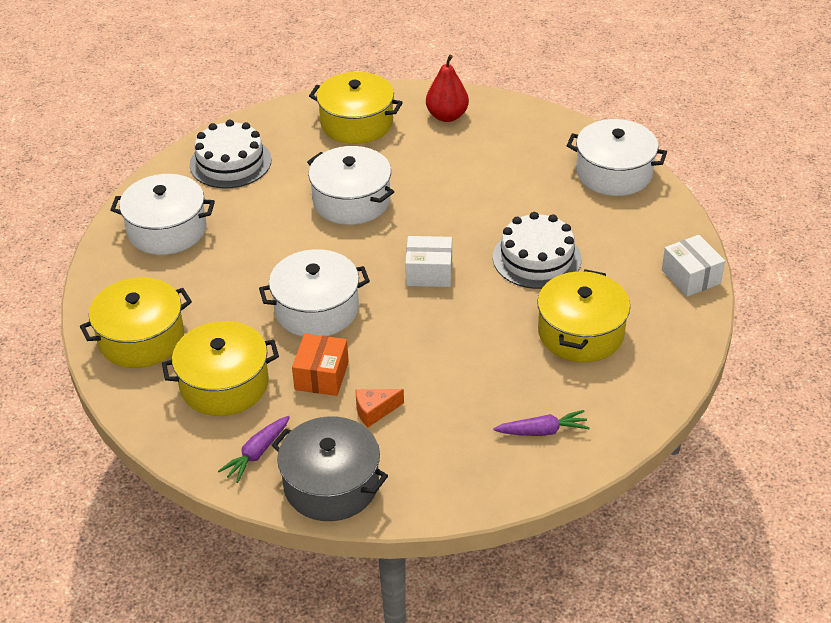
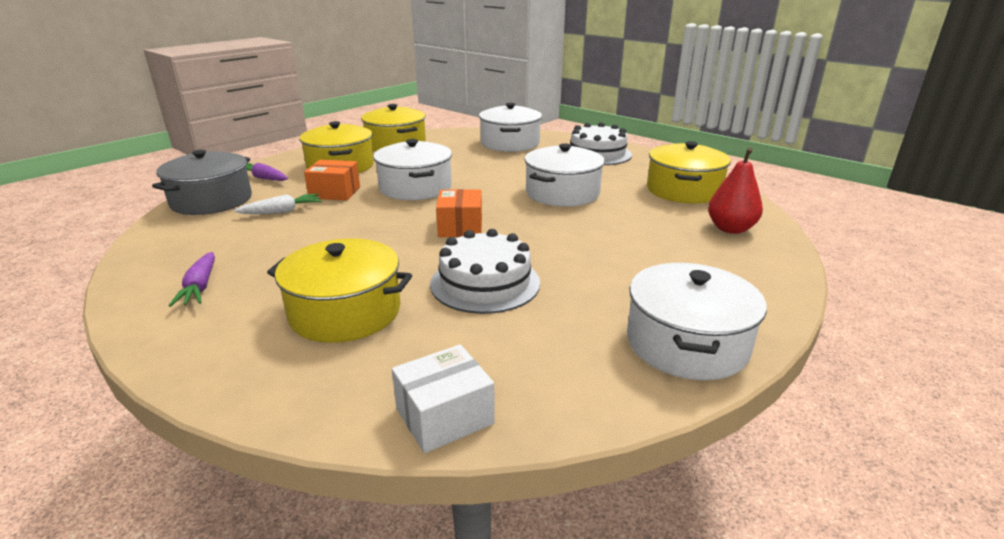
camera: 85 degrees right, 15 degrees down
(374, 411) = (282, 212): orange cheese -> white carrot
(429, 272) = (460, 227): white box -> orange box

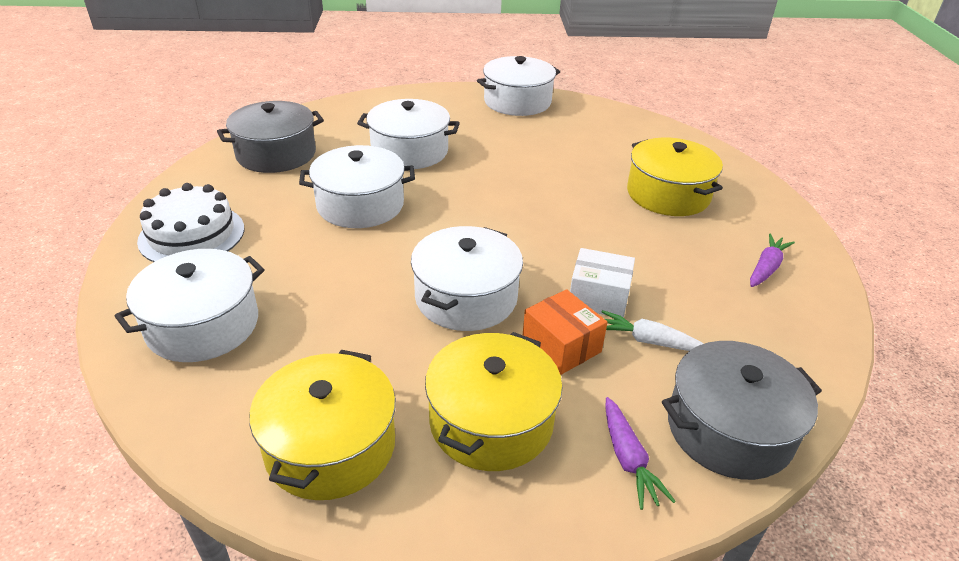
camera: 135 degrees left, 10 degrees up
(444, 416) = (661, 131): white box -> white box (598, 297)
(460, 227) = (507, 218): orange box -> none
(485, 283) = (561, 169): white cake -> none
(624, 232) = (409, 151): none -> white pot
(683, 190) = (276, 154): yellow pot -> grey pot
(730, 229) = (346, 120): red pear -> none

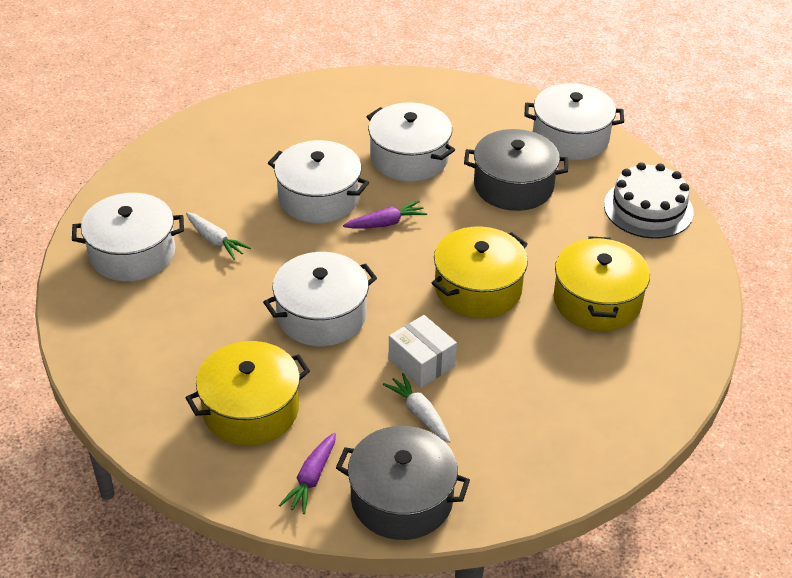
camera: 35 degrees right, 5 degrees up
(192, 234) = (177, 174): white cake -> white cake (648, 208)
(276, 154) = (296, 117): grey pot -> grey pot (513, 186)
(290, 277) = (215, 241): none -> white carrot
(330, 446) = (143, 374): yellow pot -> yellow pot (478, 289)
(561, 346) = (351, 384): orange box -> none
(766, 268) = (596, 407): purple carrot -> purple carrot (386, 223)

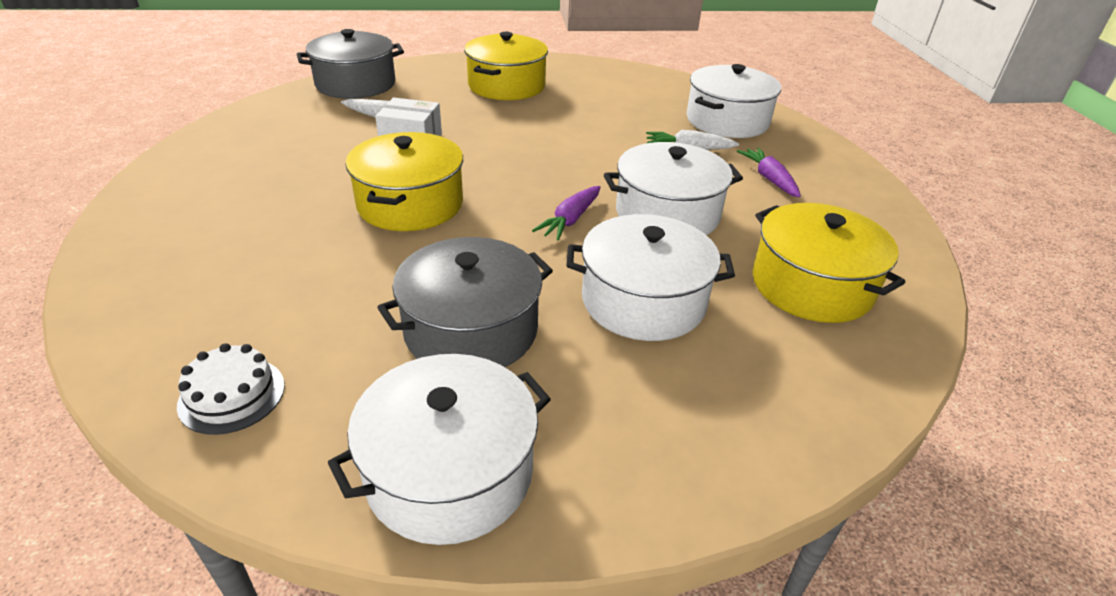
camera: 140 degrees right, 5 degrees down
(311, 478) = (426, 75): purple carrot -> purple carrot (769, 179)
(321, 315) = (529, 138): white pot -> none
(597, 301) = (263, 242): yellow pot -> yellow pot (811, 285)
(648, 208) = (232, 395): white cake -> white cake, size x0.61

